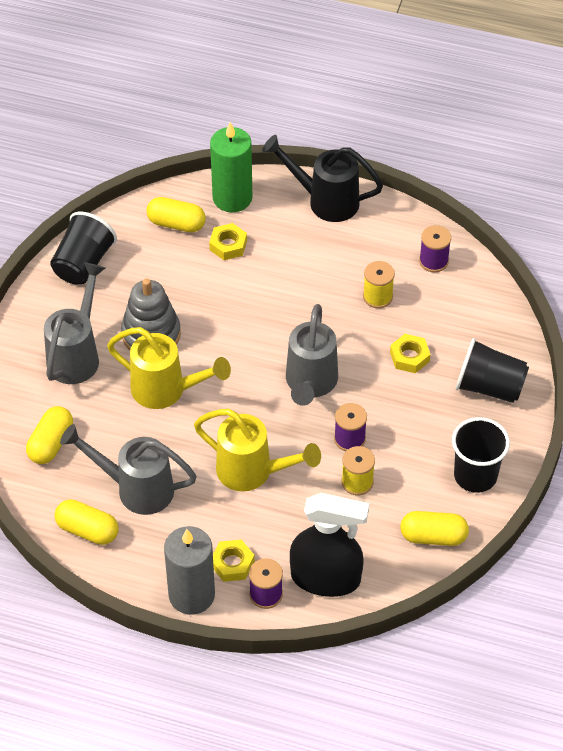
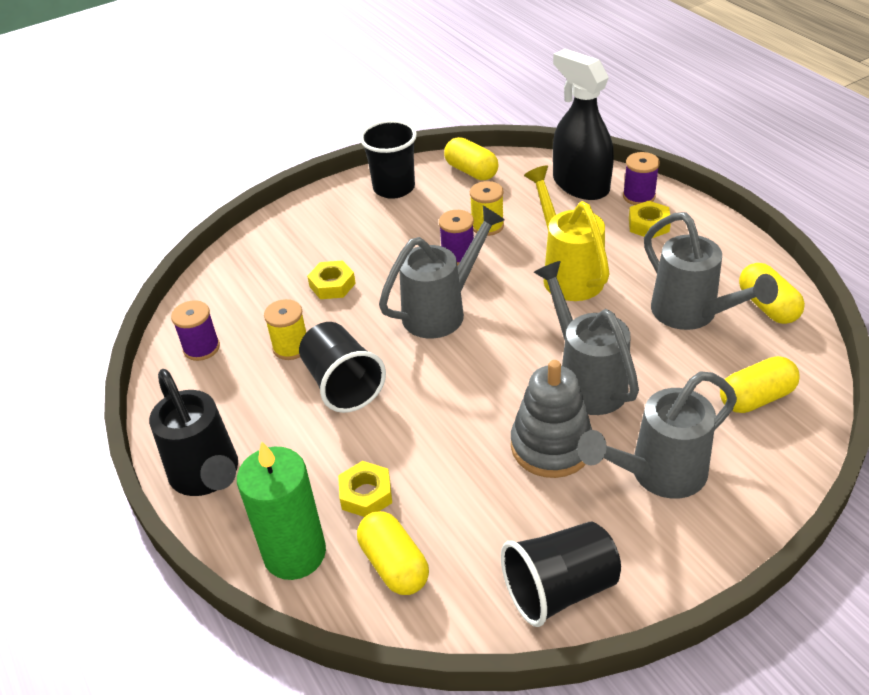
camera: 135 degrees left, 10 degrees down
(167, 390) = (586, 380): yellow watering can -> grey watering can
(191, 595) = (703, 222): grey candle -> none
(489, 387) = (303, 232): black cup -> black cup (342, 384)

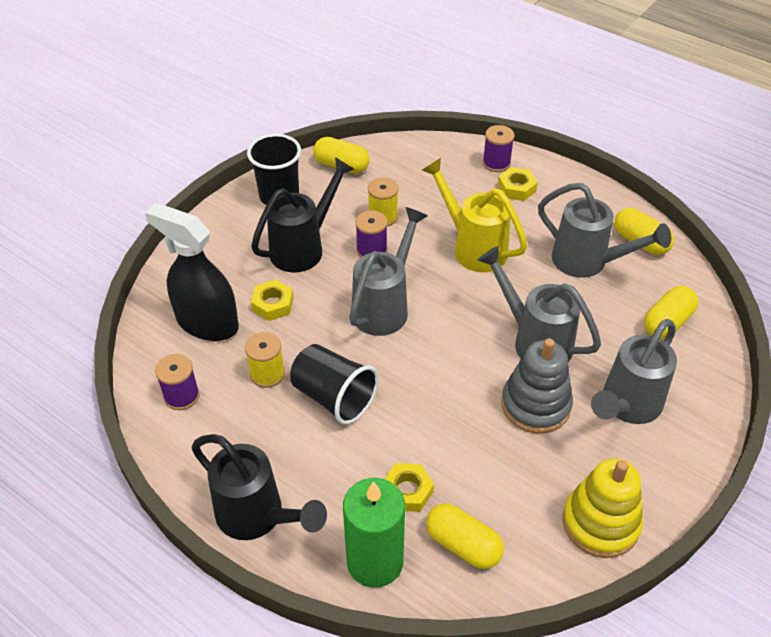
camera: 25 degrees left, 5 degrees up
(391, 239) = (304, 247): none -> black watering can
(559, 589) = (600, 523): black cup -> yellow stacking toy
(580, 185) = (443, 161): black spray bottle -> black spray bottle (207, 322)

